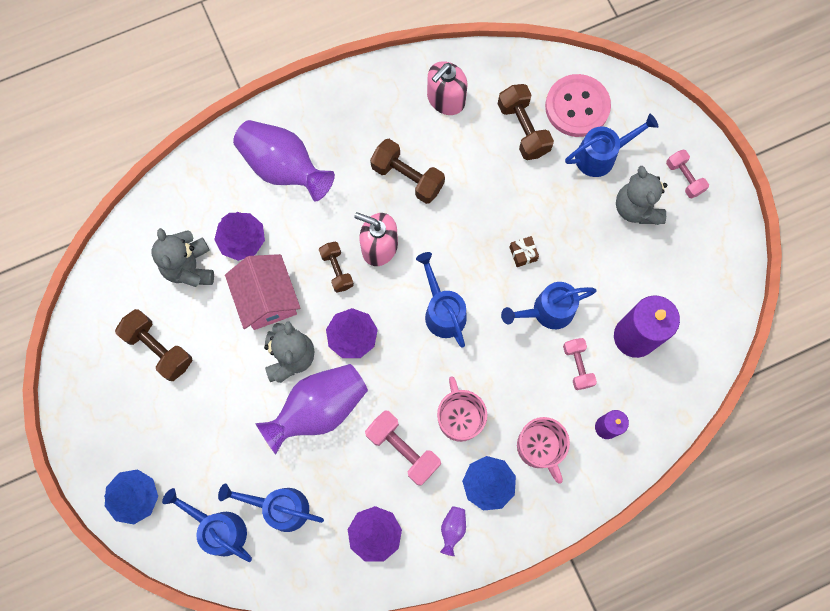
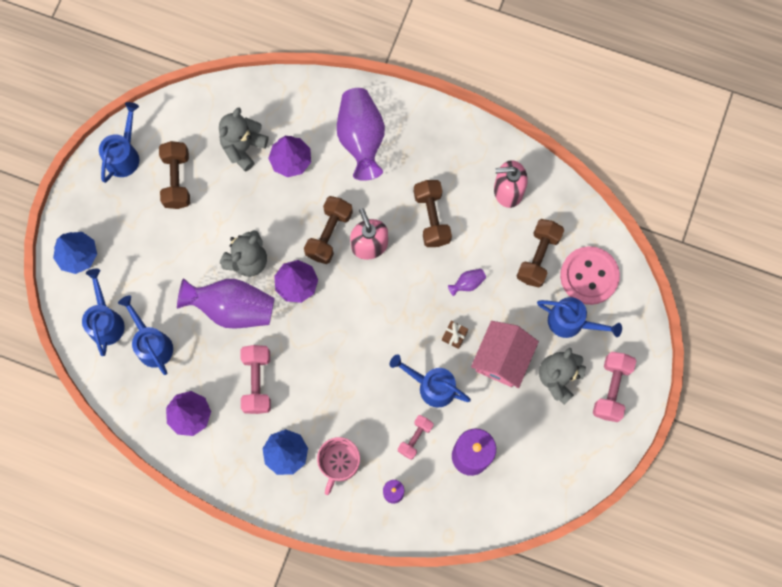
camera: 45 degrees right, 0 degrees up
(267, 299) = (269, 211): pink house -> pink house (502, 359)
(337, 270) = (329, 234): brown dumbbell -> brown dumbbell, size x1.55
(442, 310) = (367, 322): blue watering can -> blue watering can (124, 155)
(452, 529) = (237, 458): purple vase -> purple vase (467, 283)
(459, 418) = (310, 397): pink mug -> none
(684, 178) = (611, 389): pink dumbbell -> pink dumbbell, size x1.55

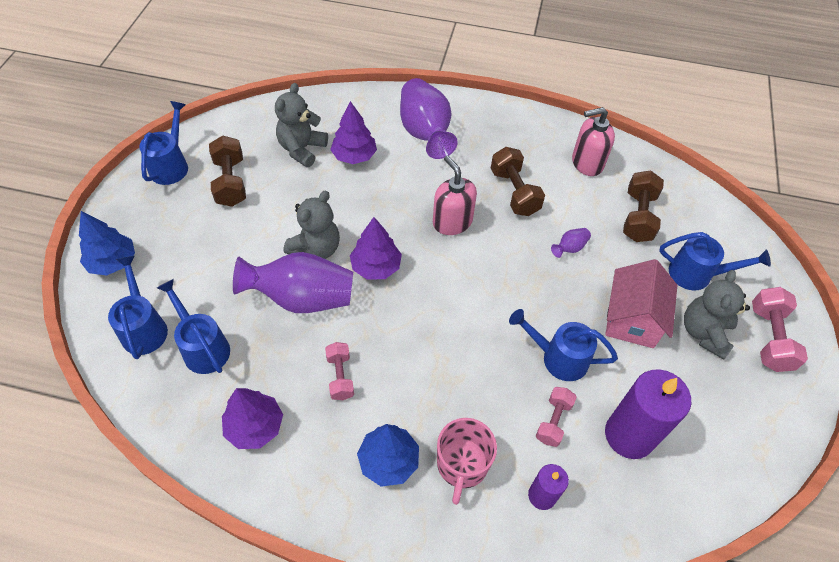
camera: 10 degrees left, 20 degrees down
(257, 382) = (340, 376): pink dumbbell -> pink dumbbell, size x0.64
(329, 234) = (405, 216): brown dumbbell -> none
(454, 336) = (570, 301): brown gift -> none
(589, 276) = (698, 229): pink button -> none

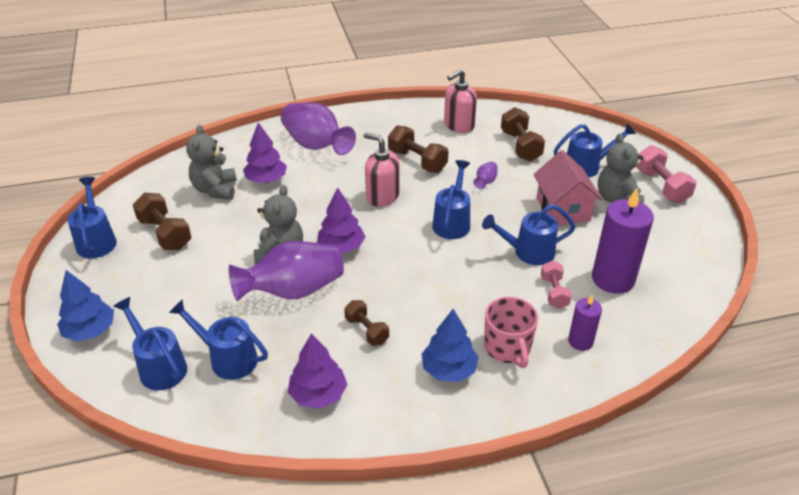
camera: 25 degrees left, 15 degrees down
(340, 376) = (366, 330): pink dumbbell -> brown dumbbell
(503, 284) = (452, 222): none -> blue watering can

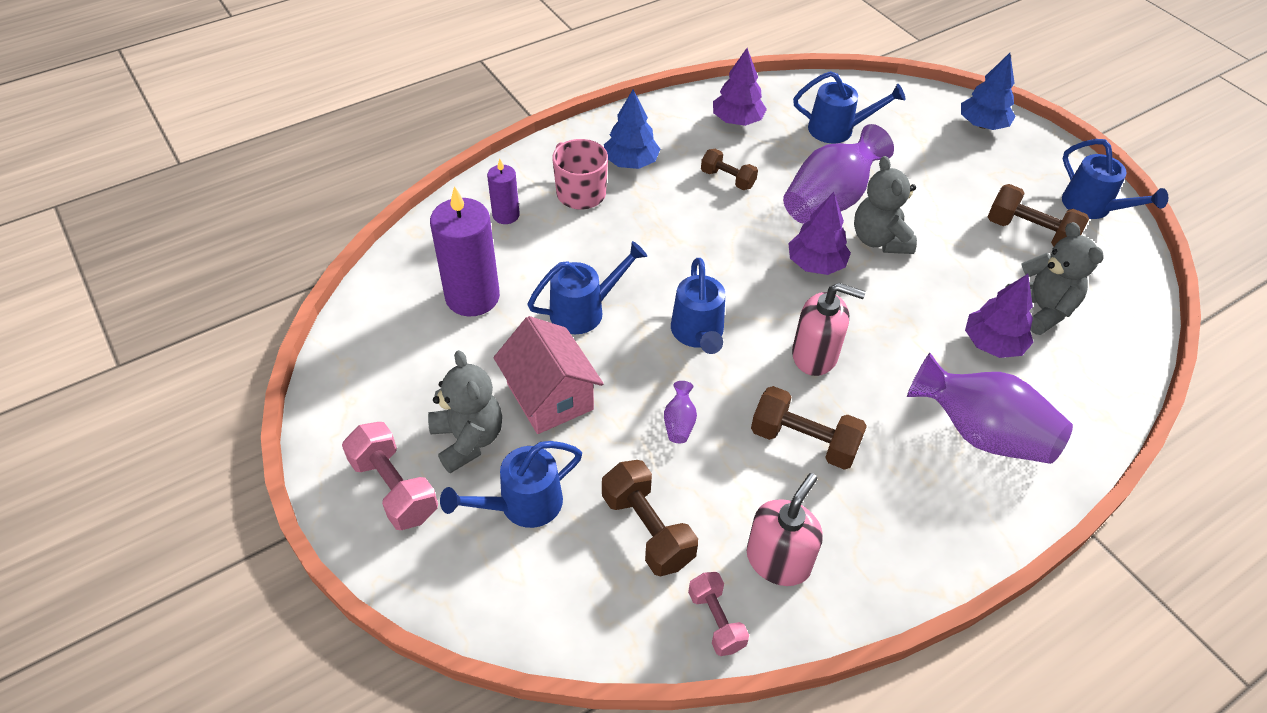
camera: 160 degrees right, 10 degrees up
(159, 366) = (890, 112): blue watering can -> none
(554, 292) = (542, 263): pink dumbbell -> pink dumbbell (716, 620)

